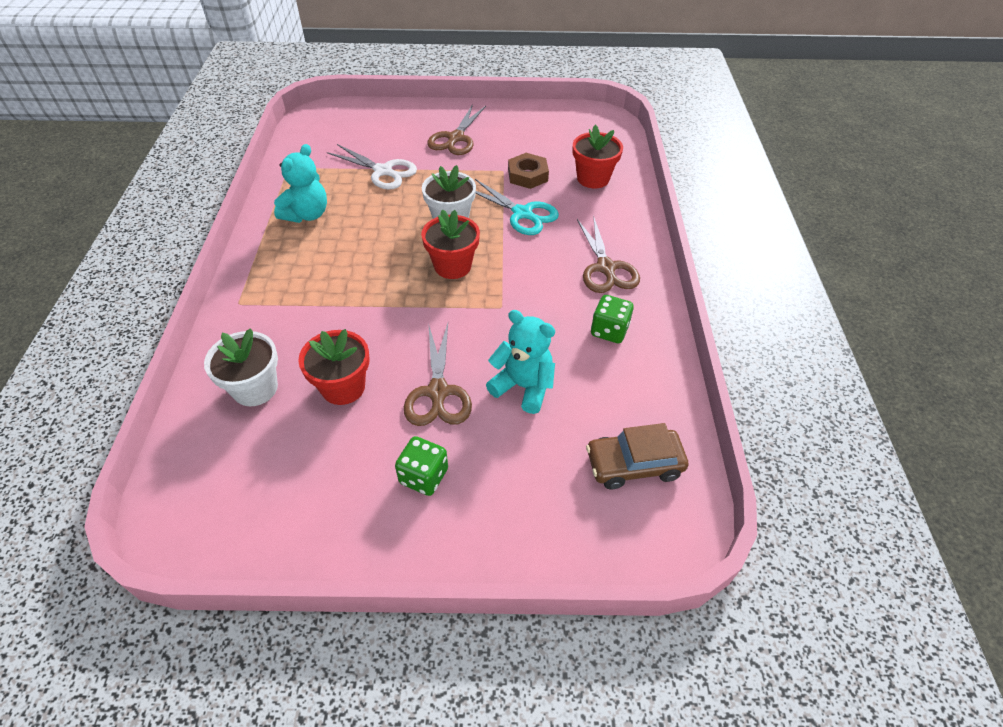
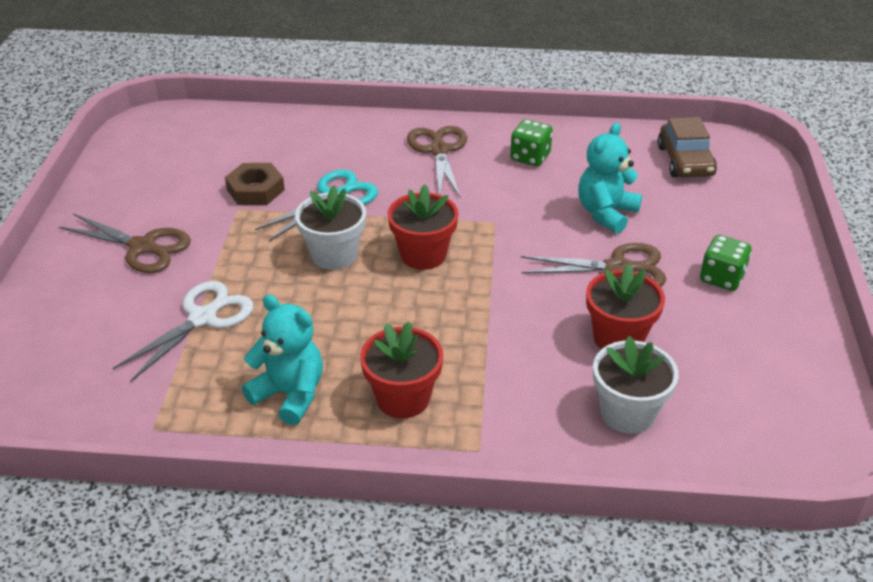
camera: 85 degrees left, 10 degrees down
(593, 178) = (277, 143): red flower pot -> red flower pot (403, 398)
(606, 268) = (439, 150): brown scissors -> brown scissors turned 90 degrees counterclockwise

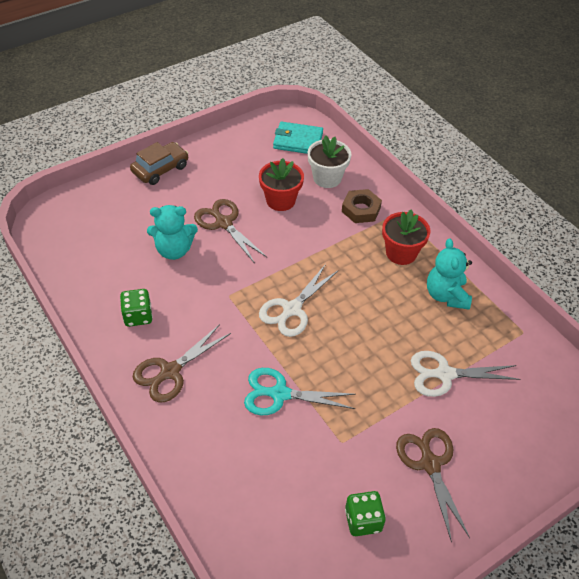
camera: 130 degrees left, 10 degrees up
(255, 190) = (313, 449): brown nut -> brown nut (361, 209)
(334, 255) = (333, 352): white flower pot -> none
(423, 255) = (291, 310): red flower pot -> white scissors
(685, 161) = (81, 239): brown car -> brown car (160, 169)
(721, 278) = (195, 183): green dice -> green dice (363, 520)
(751, 431) = (298, 141): none -> turquoise wallet

